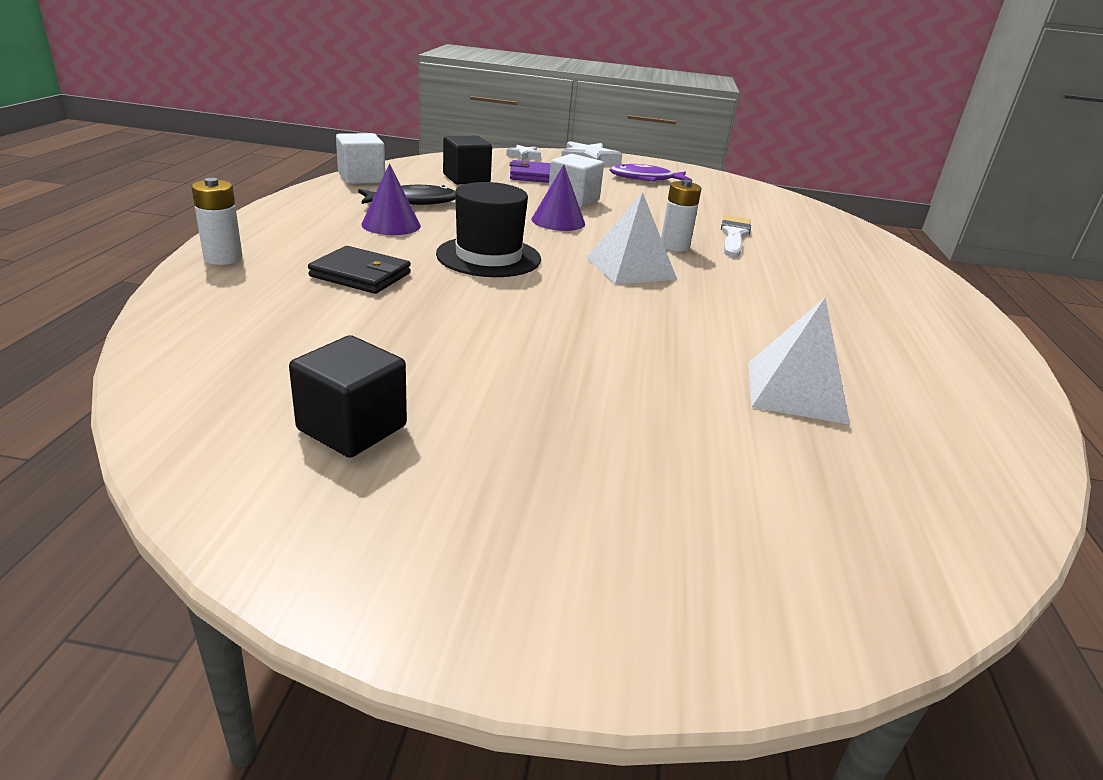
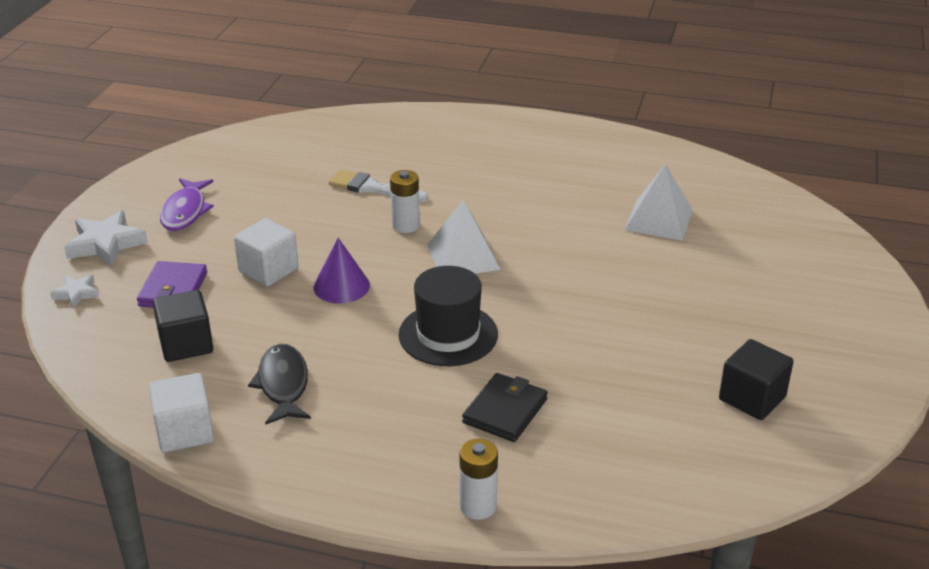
camera: 80 degrees left, 5 degrees up
(391, 225) = (364, 398): purple cone -> none

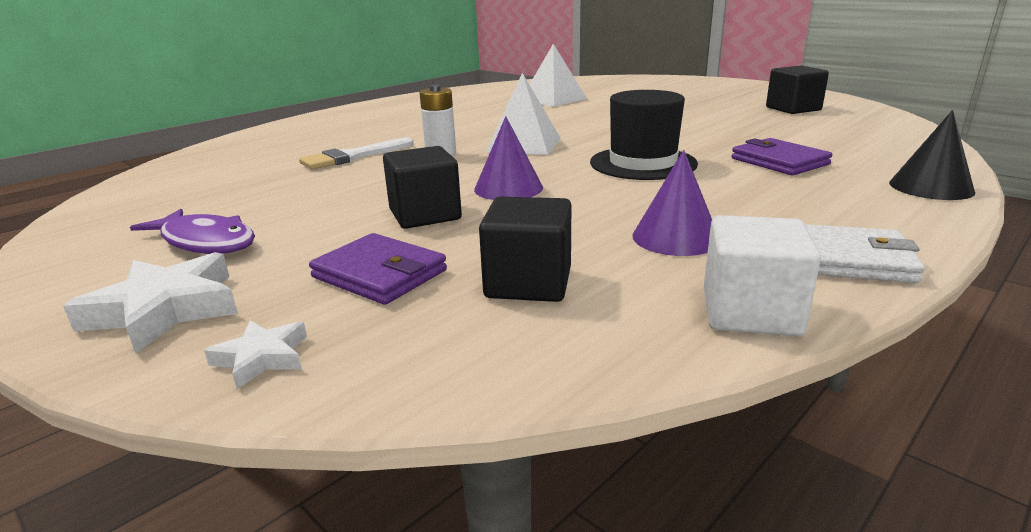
camera: 60 degrees left, 10 degrees down
(268, 270) = (425, 215): white cube -> black cube
(281, 464) = (847, 259): none -> white wallet
(283, 385) = (675, 237): black fish -> purple cone
(478, 506) = (931, 187): white battery -> black cone
(505, 411) = (779, 161): black wallet -> purple wallet

